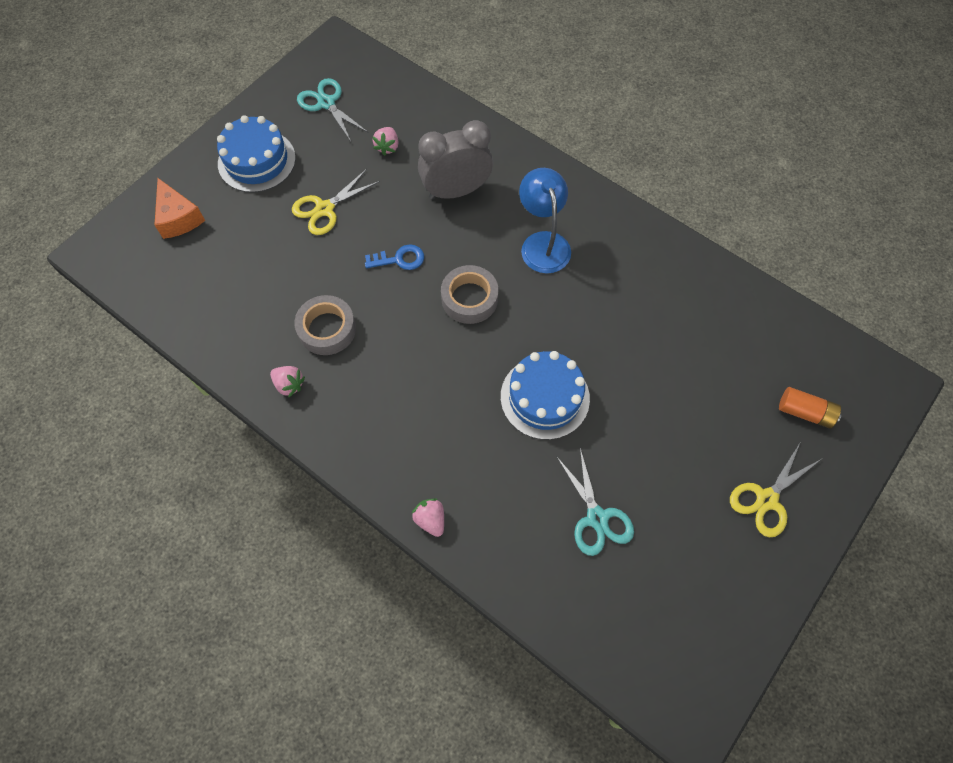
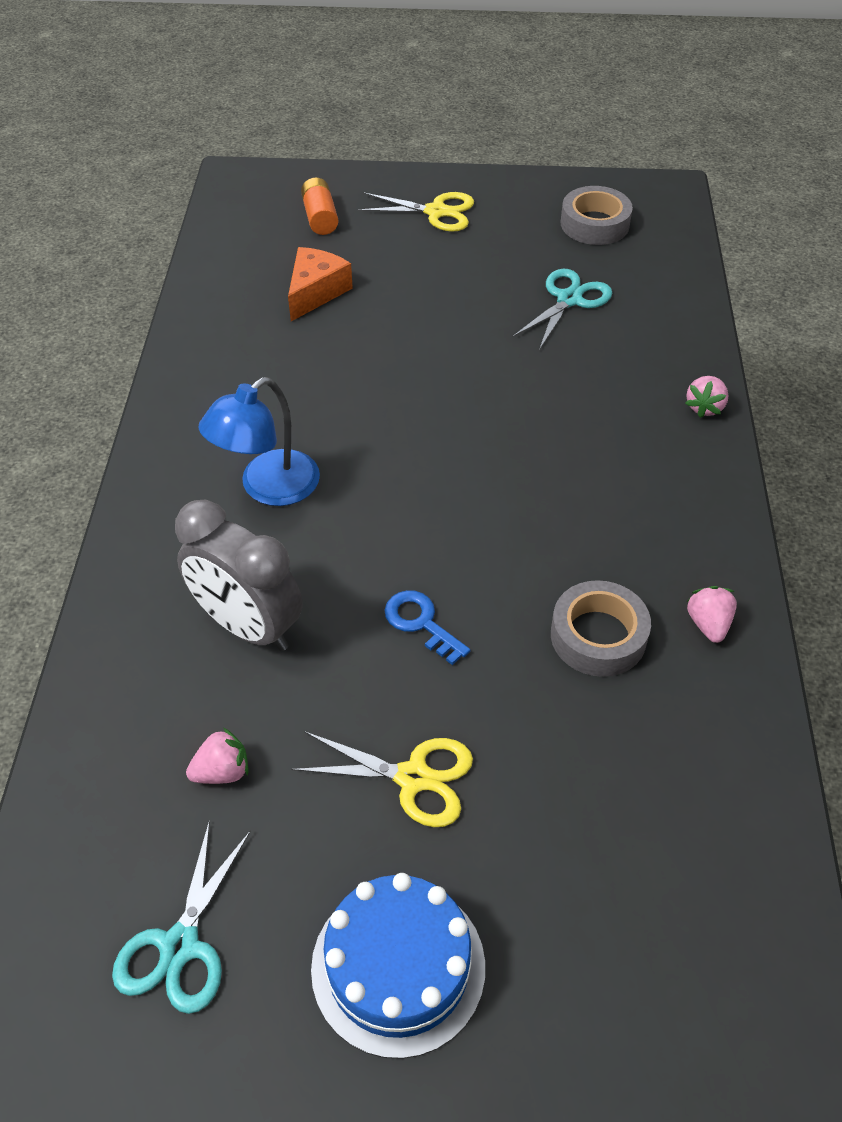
camera: 125 degrees left, 15 degrees down
(178, 218) = (616, 1003): orange cheese -> orange cheese (316, 292)
(469, 298) = (416, 515): grey tape -> grey tape (594, 224)
(545, 397) = (482, 389): blue cake -> none

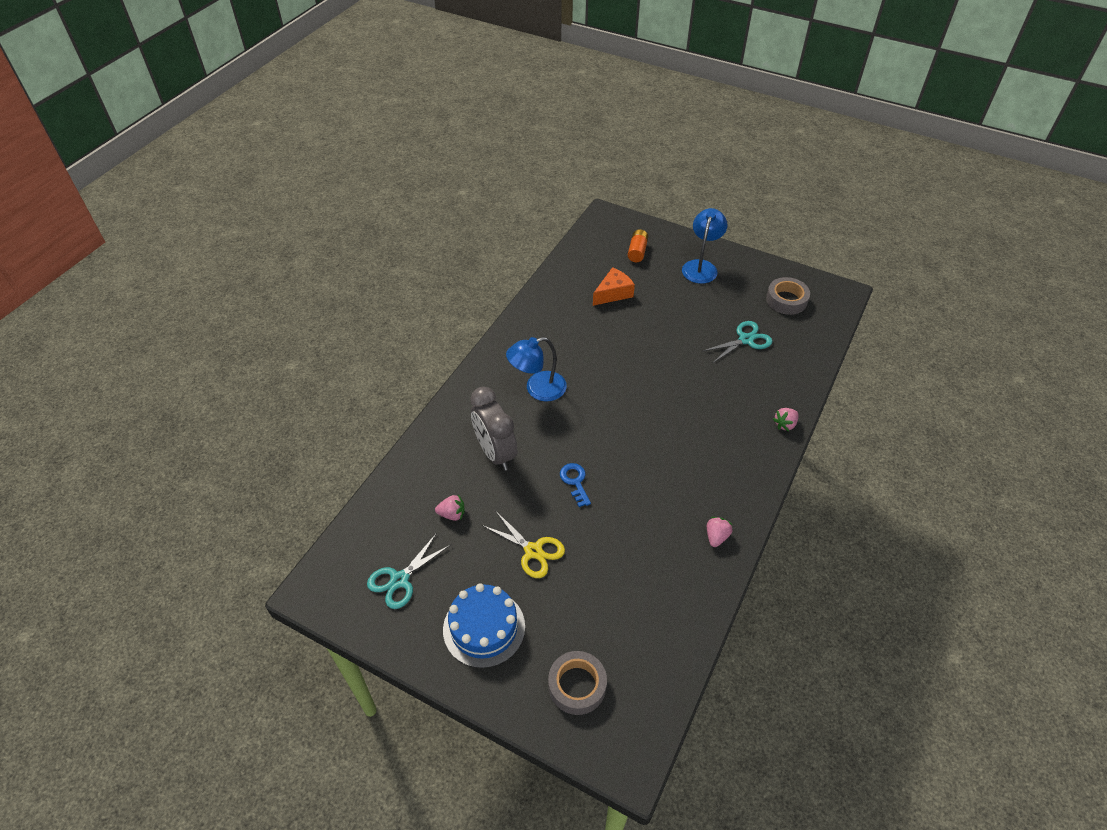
camera: 25 degrees right, 0 degrees up
(436, 212) = (701, 266): yellow scissors -> blue lamp
(598, 636) = (657, 521): grey tape -> grey tape (577, 685)

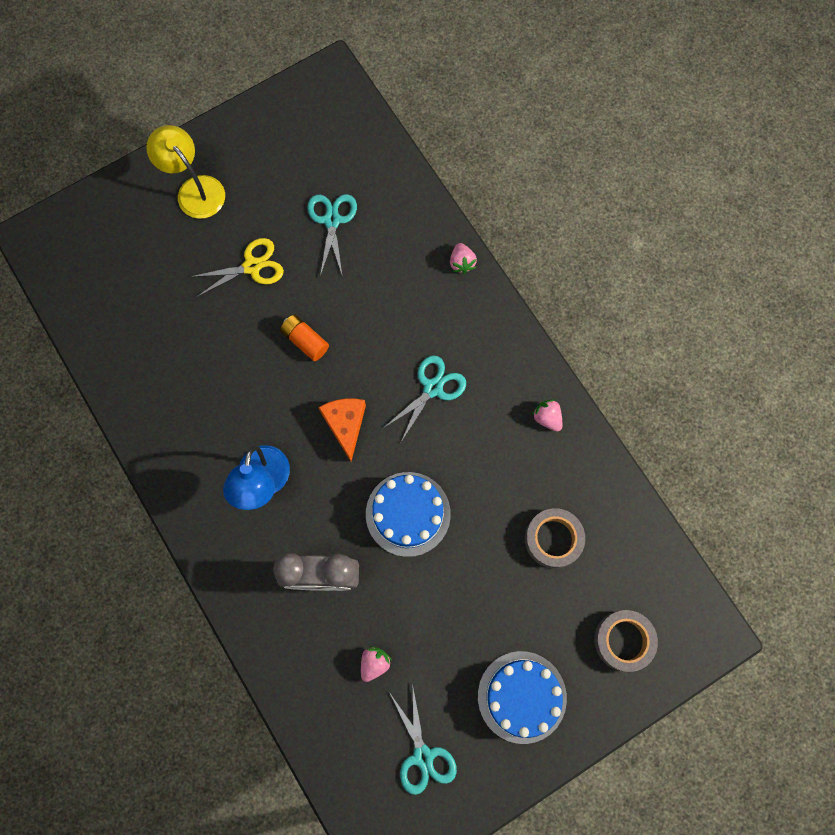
camera: 60 degrees left, 25 degrees up
(533, 551) = (465, 603): yellow scissors -> yellow scissors (252, 266)
(575, 481) = (408, 514): blue key -> blue cake
(613, 293) = (172, 312): orange cheese -> orange cheese (345, 425)
(637, 251) = (122, 242): orange battery -> orange battery (305, 340)
(678, 452) = (433, 388): none -> turquoise scissors
(701, 266) = (195, 189): blue lamp -> yellow lamp
(786, 300) = (304, 138): grey tape -> grey tape (553, 539)

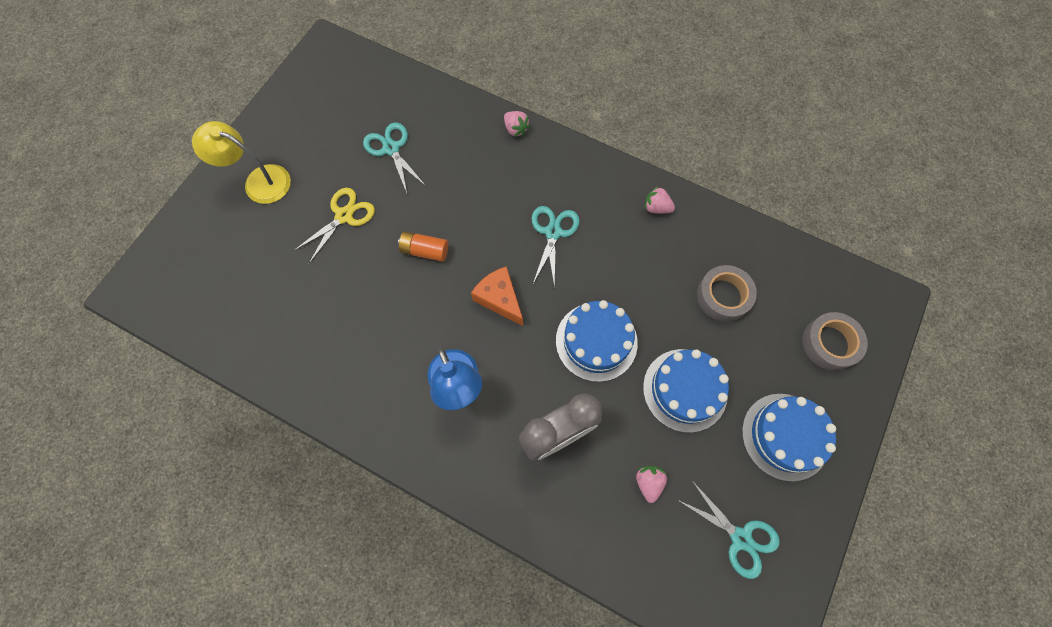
camera: 30 degrees left, 5 degrees down
(459, 603) = (685, 390): none -> blue cake

